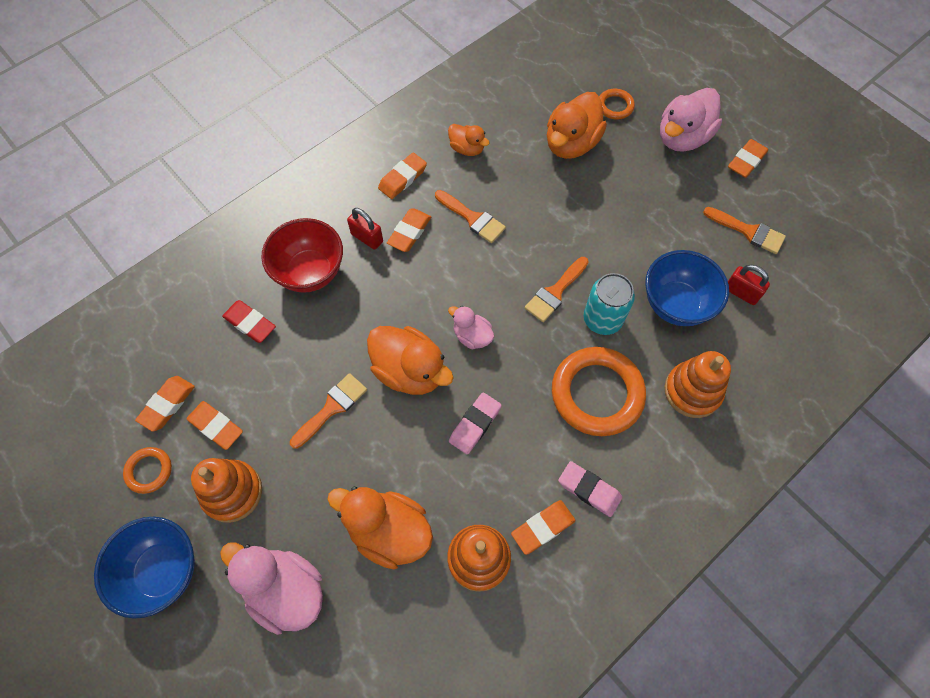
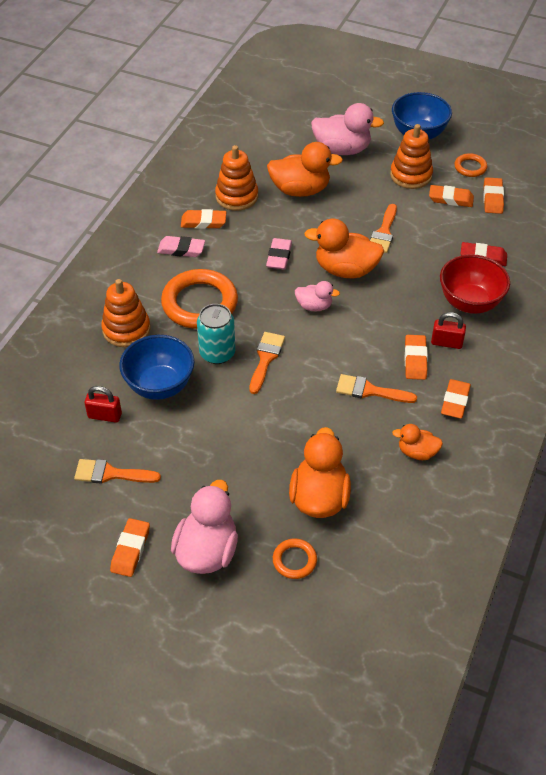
camera: 155 degrees right, 15 degrees down
(542, 527) = (203, 222): orange eraser -> orange eraser turned 60 degrees clockwise

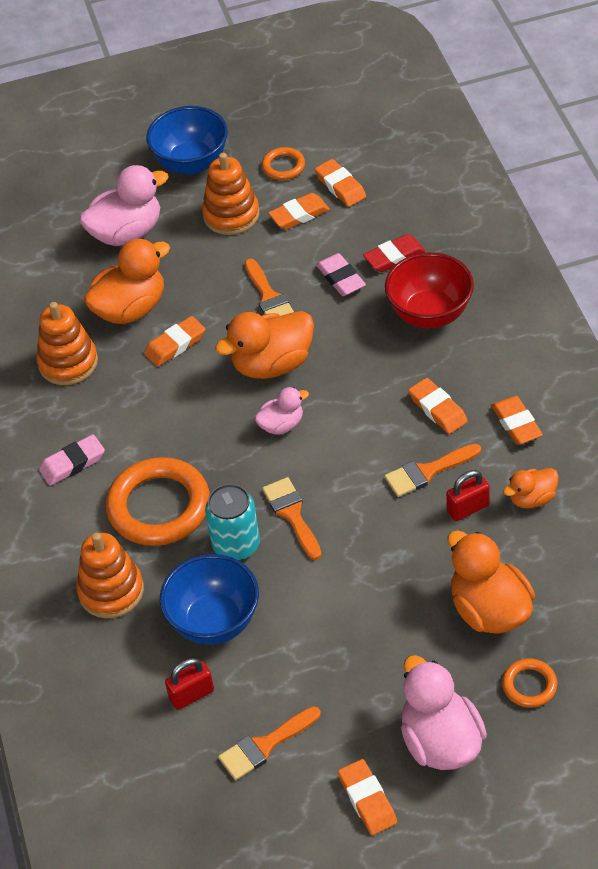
camera: 35 degrees left, 0 degrees up
(203, 222) = (63, 416): orange eraser -> orange eraser (175, 345)
(279, 256) = (188, 398): pink eraser -> pink eraser (340, 278)
(446, 343) = (449, 370): red padlock -> red padlock (468, 508)

